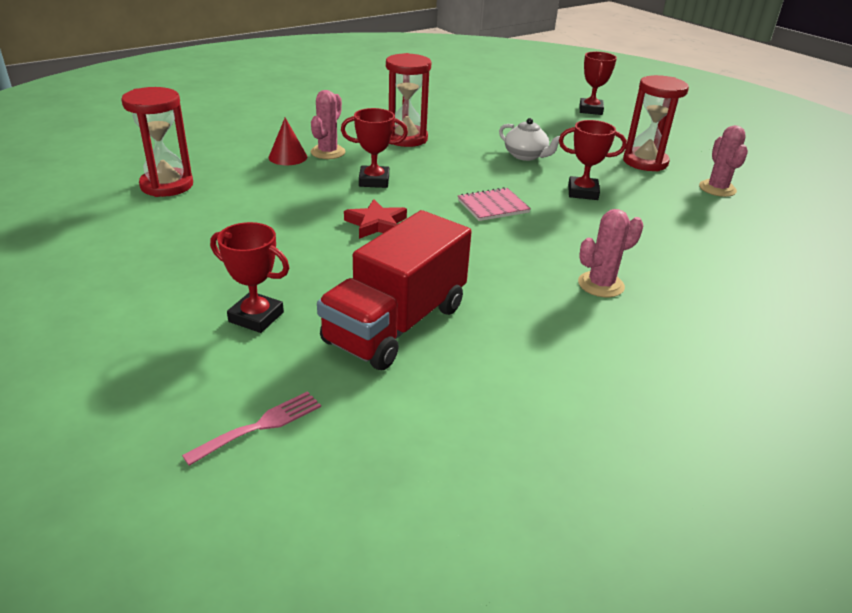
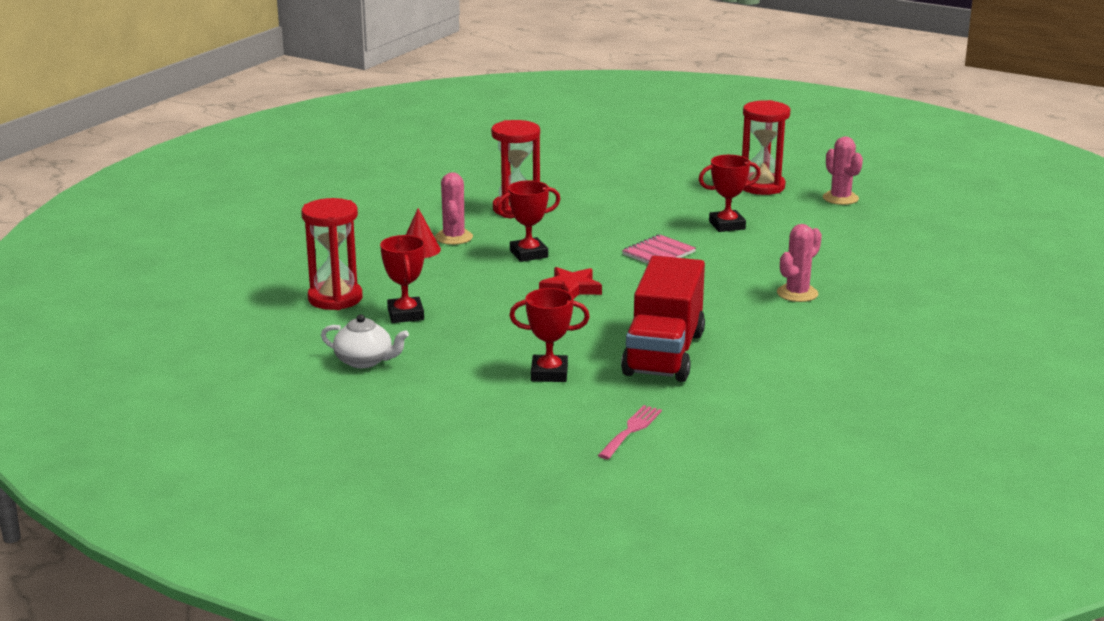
camera: 20 degrees left, 10 degrees down
(526, 156) = (648, 202): white teapot -> white teapot (365, 361)
(590, 110) = (671, 144): red trophy -> red trophy (405, 314)

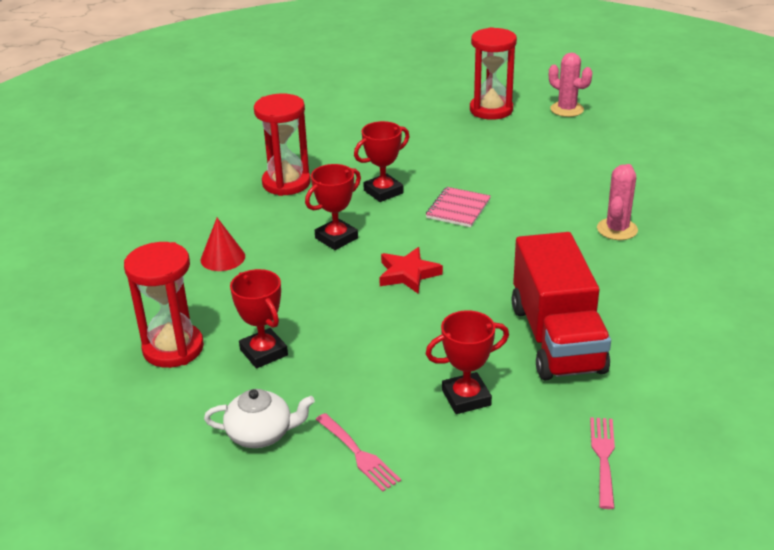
camera: 20 degrees left, 10 degrees up
(431, 388) = (359, 454): none -> pink fork
(454, 237) = (247, 233): pink cactus -> none
(727, 225) = (494, 161): red trophy -> red trophy (383, 192)

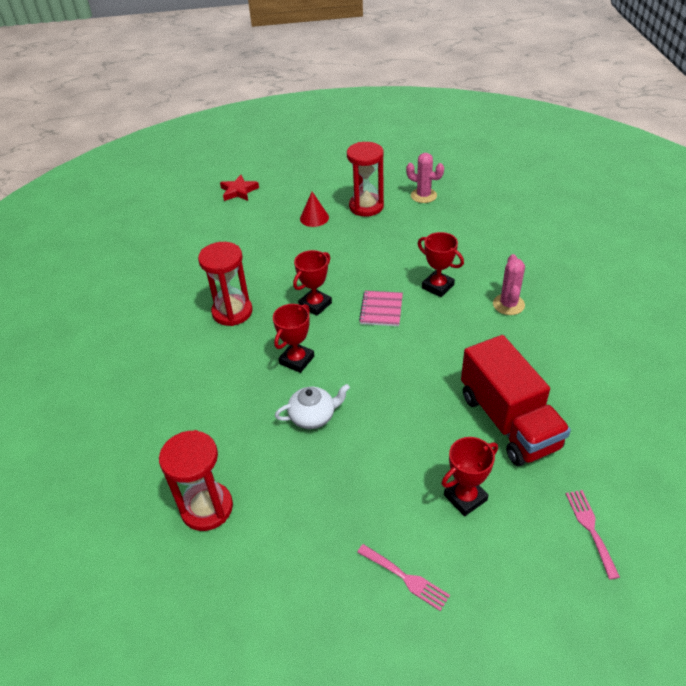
camera: 15 degrees left, 10 degrees up
(222, 258) = (210, 401): red cone -> red cone (314, 218)
(261, 434) = (318, 579): white teapot -> white teapot (313, 416)
(264, 352) = (285, 493): red trophy -> red trophy (438, 286)
(408, 274) = (369, 384): red star -> red star (239, 191)

